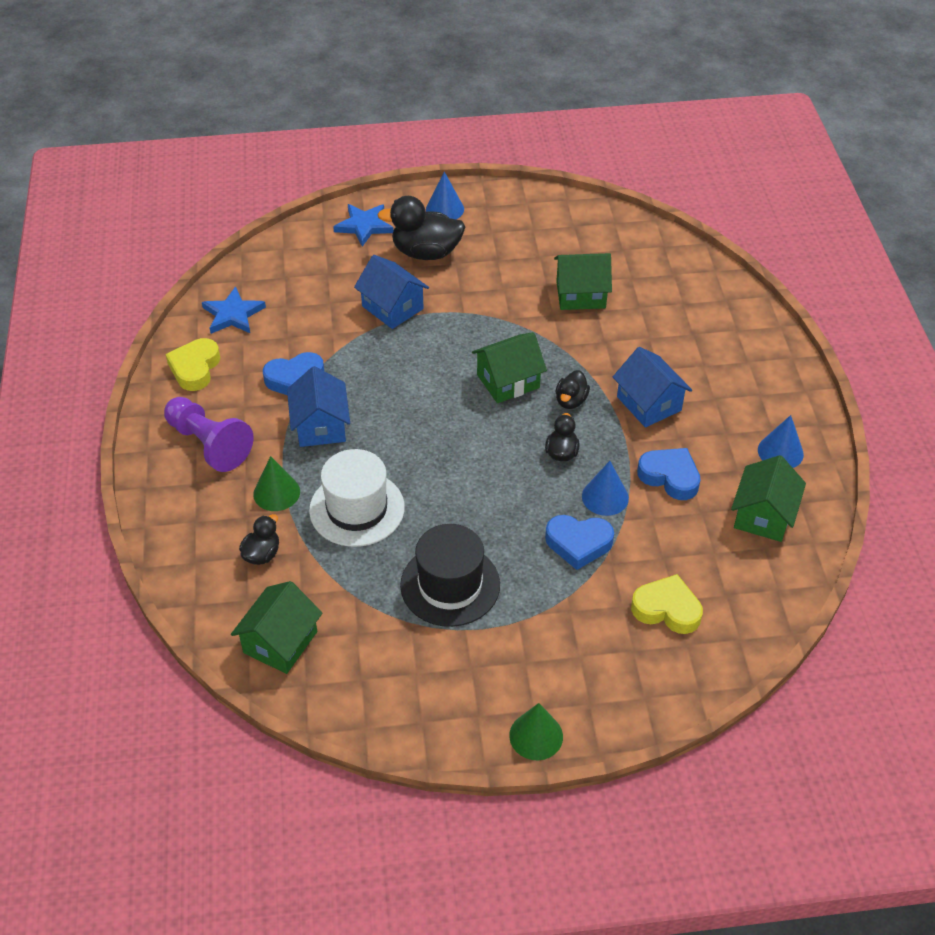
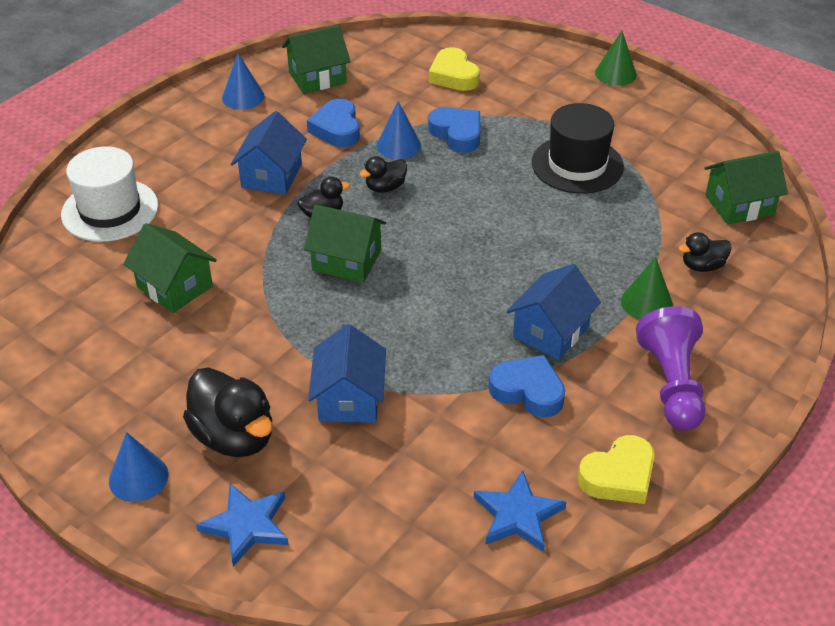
camera: 135 degrees left, 5 degrees down
(357, 509) = (591, 249): white hat -> white hat (110, 210)

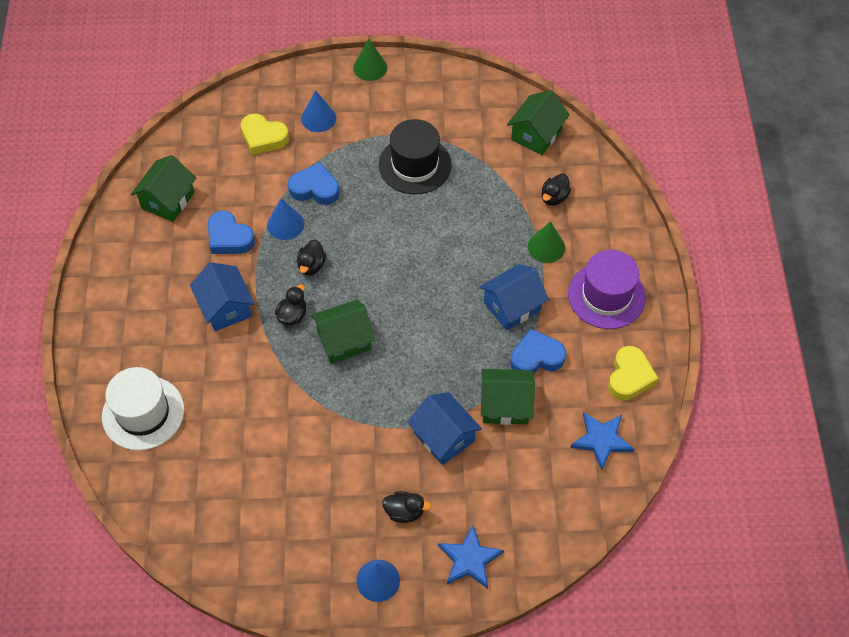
camera: 40 degrees left, 15 degrees up
(175, 287) = (255, 439): green house -> green house (505, 405)
(234, 436) = (404, 512): black duck -> black duck, size x0.54
(243, 97) = (131, 253): blue cone -> blue cone (318, 118)
(551, 331) = (512, 306): blue house -> blue house turned 60 degrees clockwise
(672, 384) = (606, 295): purple pawn -> purple hat

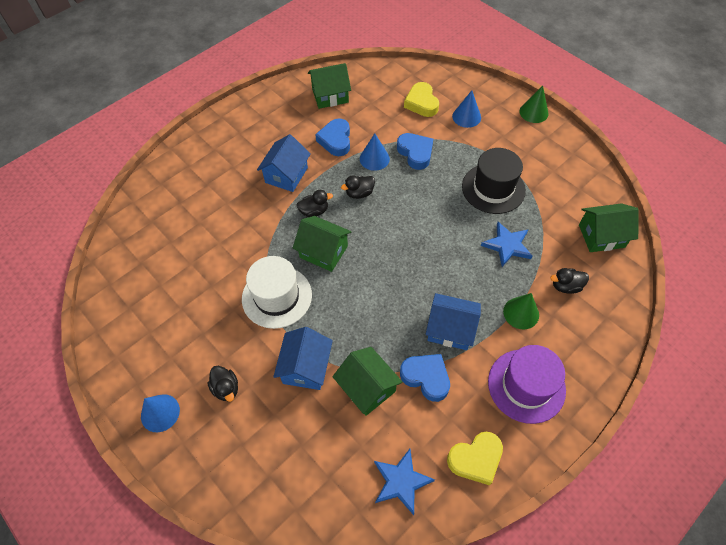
camera: 50 degrees right, 0 degrees up
(143, 413) = (178, 192): white hat -> white hat (277, 297)
(469, 559) = (222, 462): blue star -> blue star (507, 245)

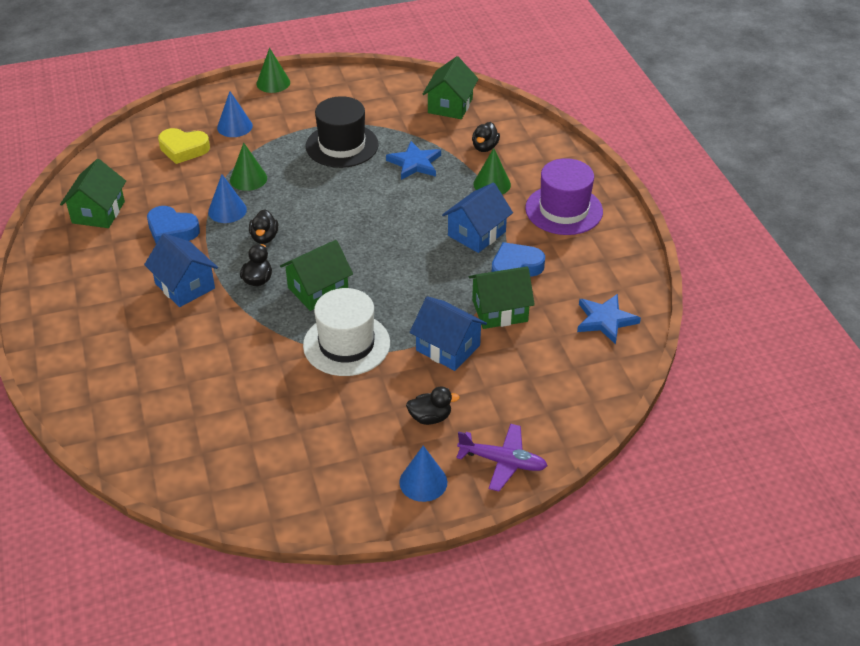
camera: 65 degrees left, 15 degrees down
(200, 463) = (503, 462): none -> purple plane
(415, 153) = (248, 179): blue heart -> green cone
(475, 459) = (611, 266): yellow heart -> none

